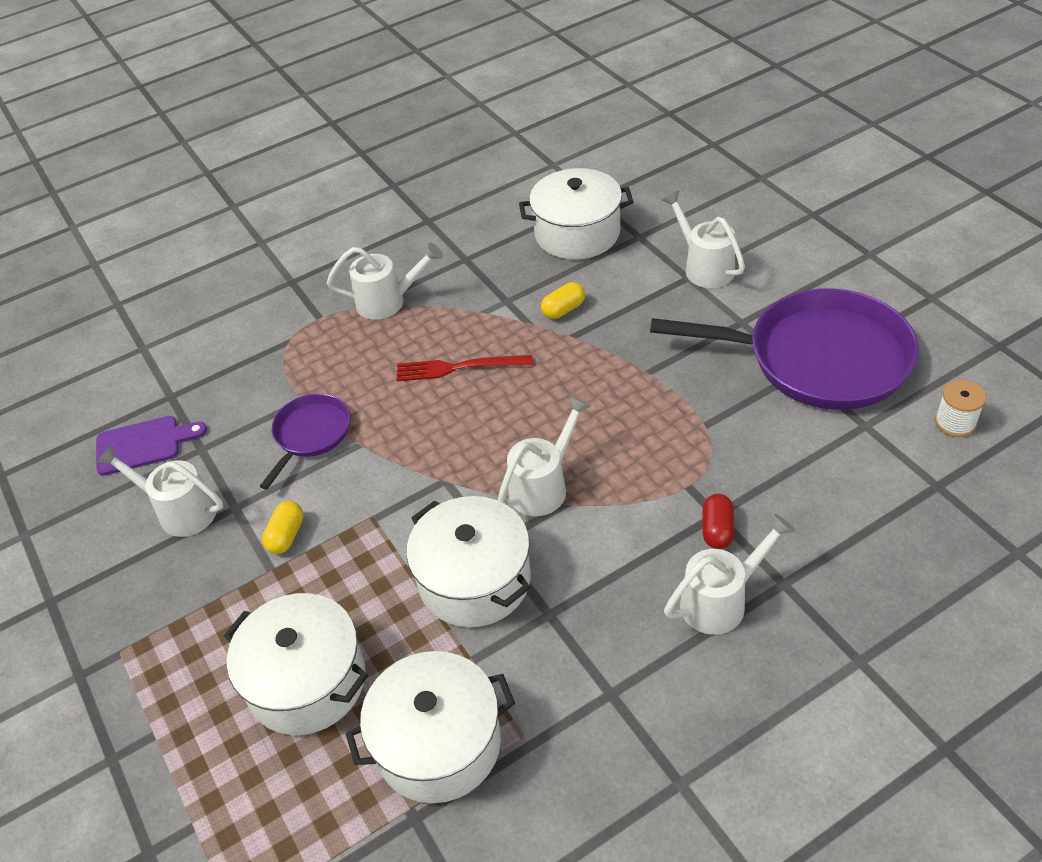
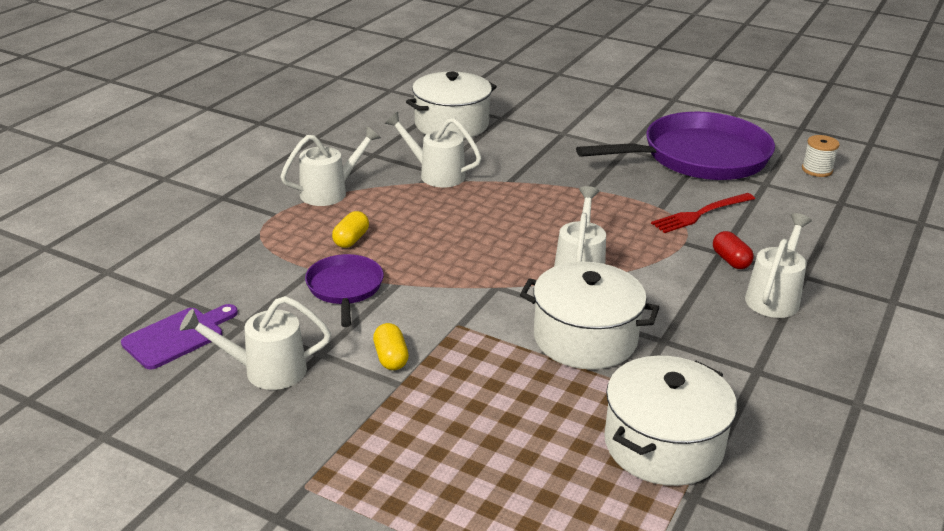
camera: 35 degrees left, 15 degrees down
(307, 681) = (511, 445): white pot -> none
(458, 367) = (435, 218): red fork -> red fork (701, 214)
(563, 310) = (487, 168): yellow capsule -> yellow capsule (351, 240)
(704, 267) = (568, 125): white watering can -> white watering can (436, 174)

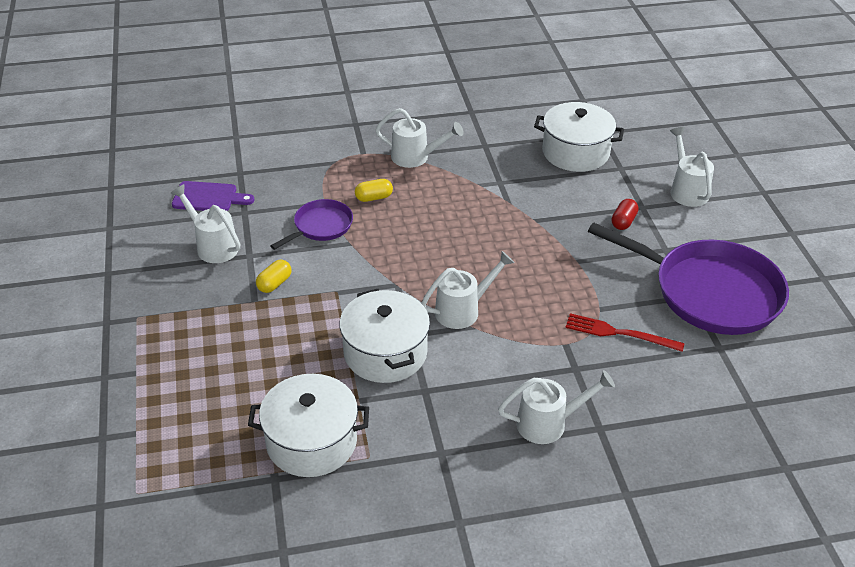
camera: 50 degrees right, 10 degrees up
(436, 174) = (497, 185): white watering can -> white watering can (686, 190)
(730, 260) = (571, 378): red capsule -> red capsule (623, 222)
(817, 170) = (790, 368): white spool -> none

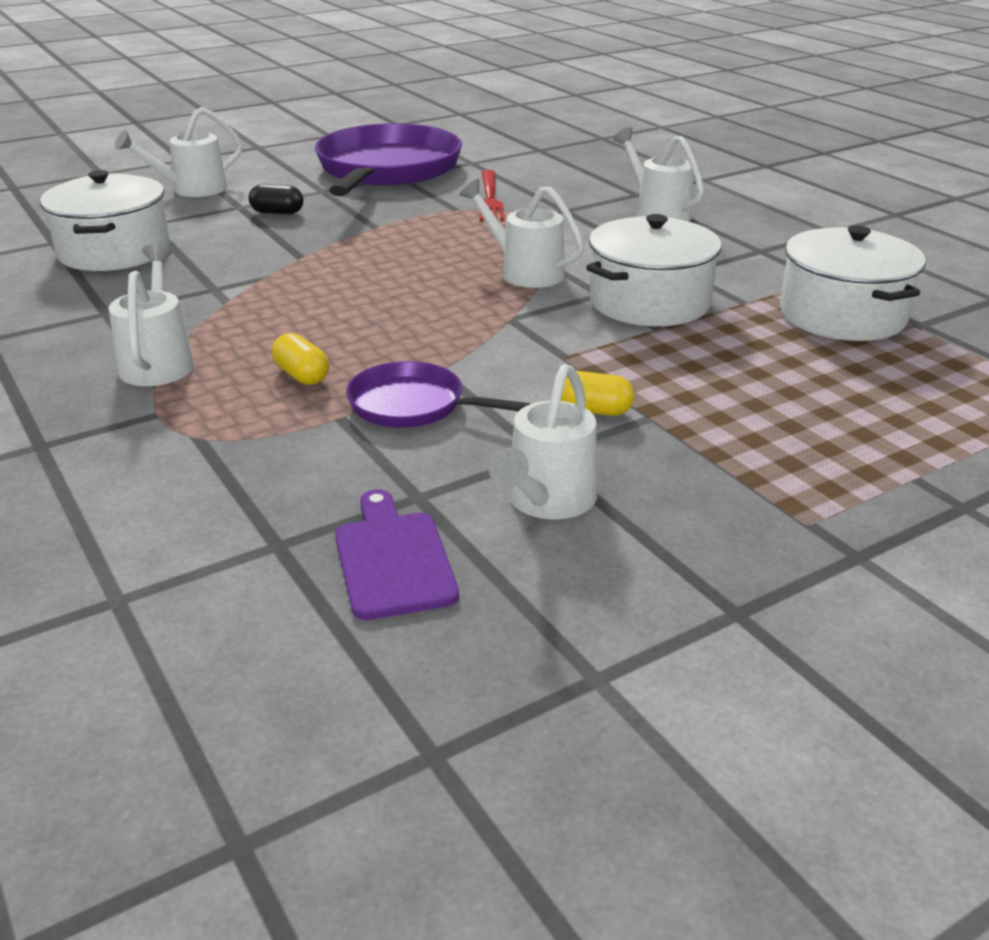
camera: 110 degrees left, 10 degrees down
(623, 222) = (277, 212): red capsule -> black capsule

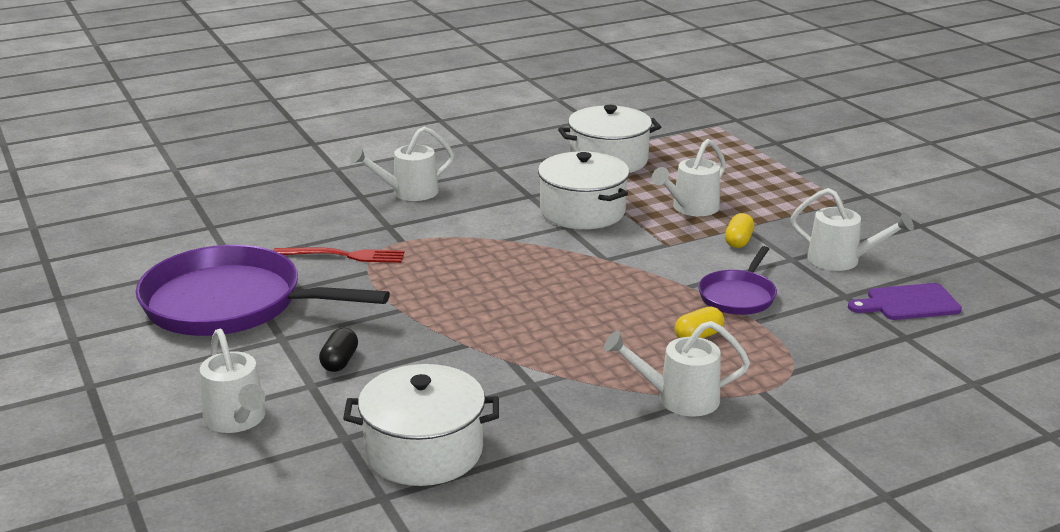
camera: 85 degrees left, 5 degrees down
(524, 272) = (520, 249): white watering can -> white watering can (691, 208)

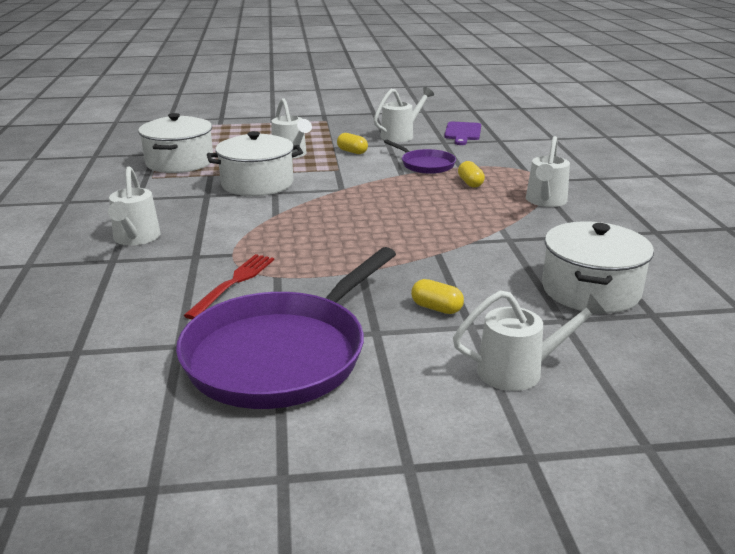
camera: 70 degrees left, 0 degrees up
(339, 361) = (436, 308): black capsule -> yellow capsule

